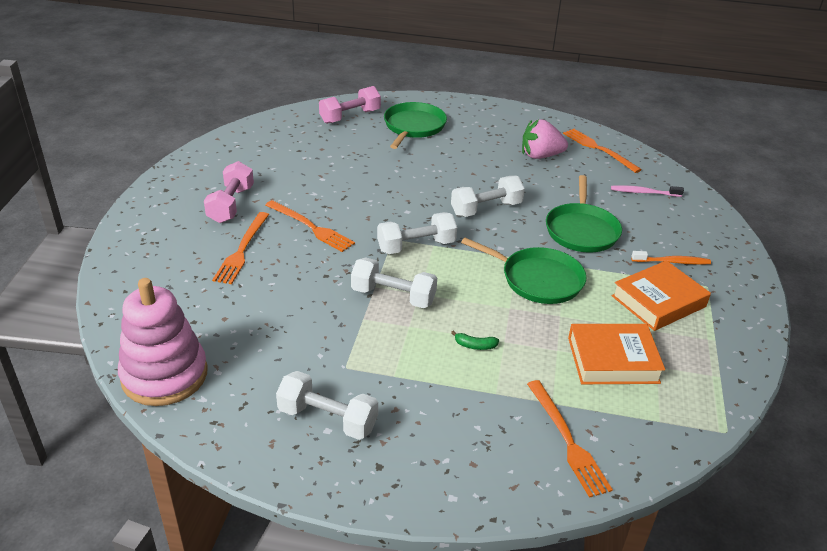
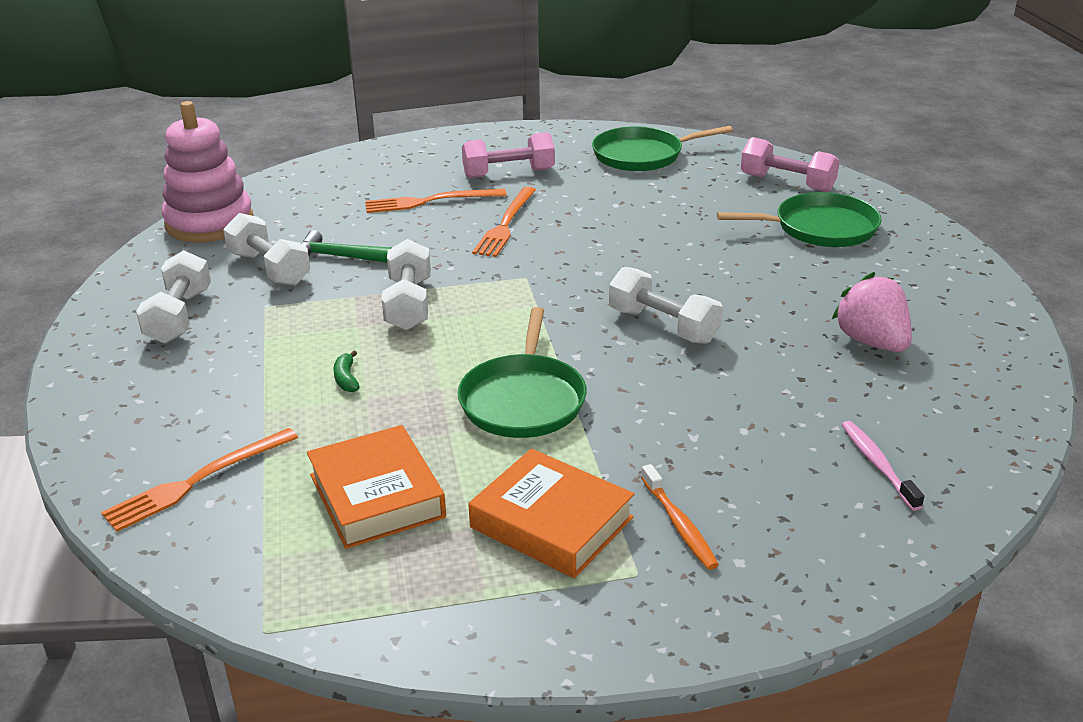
camera: 70 degrees right, 5 degrees down
(294, 314) = (338, 256): none -> green hammer
(416, 246) = (524, 295): white dumbbell -> white dumbbell (269, 269)
(581, 230) = (688, 417): green pan -> green pan (642, 155)
(598, 149) = (971, 393): orange fork -> none

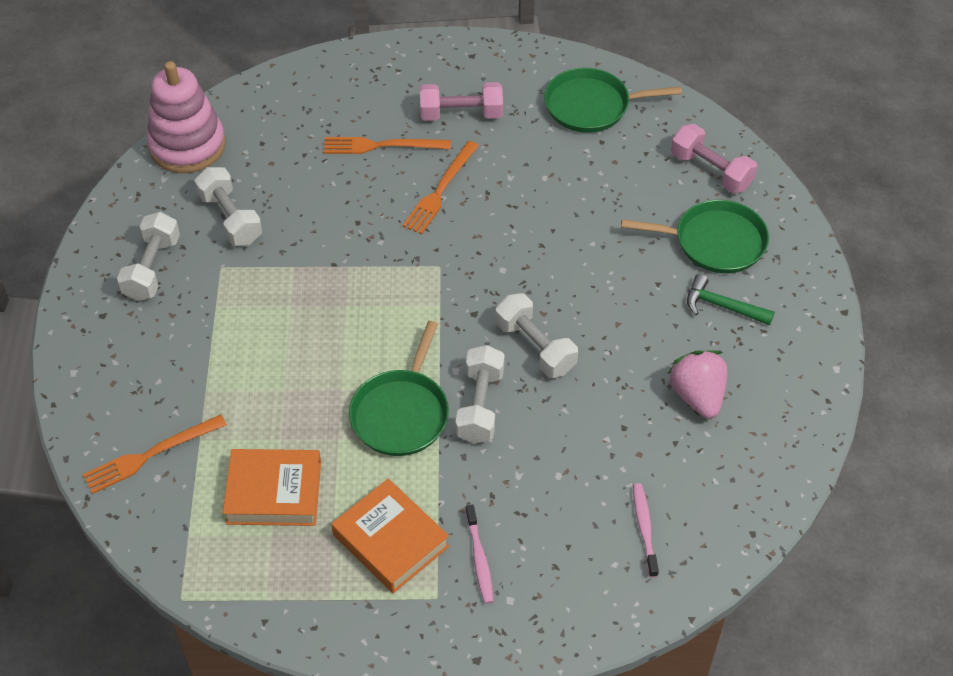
camera: 10 degrees right, 20 degrees up
(338, 256) = (289, 211): green hammer -> green hammer (722, 306)
(346, 379) = (272, 365): green banana -> none
(376, 496) = (274, 492): orange book -> orange book turned 75 degrees counterclockwise
(409, 304) = (336, 284): white dumbbell -> white dumbbell (480, 405)
(679, 524) = (479, 559): orange toothbrush -> pink toothbrush

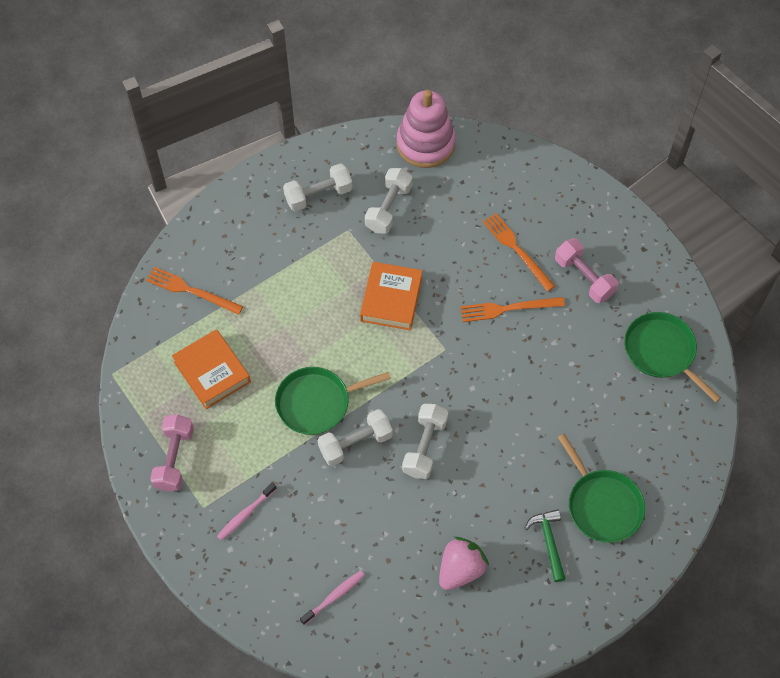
camera: 55 degrees right, 10 degrees up
(391, 540) = (224, 456): orange book -> orange book (391, 299)
(711, 171) = (666, 465): pink dumbbell -> pink dumbbell (174, 458)

